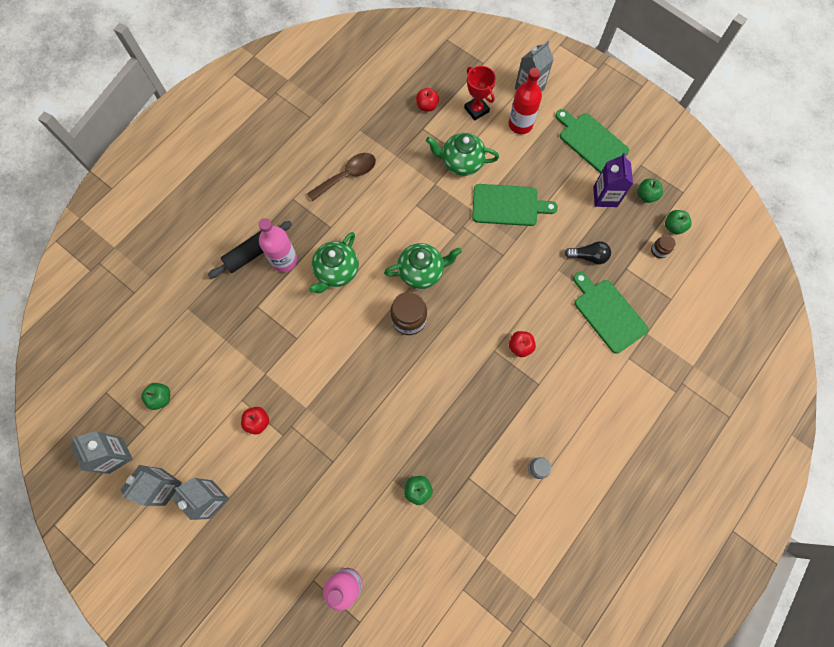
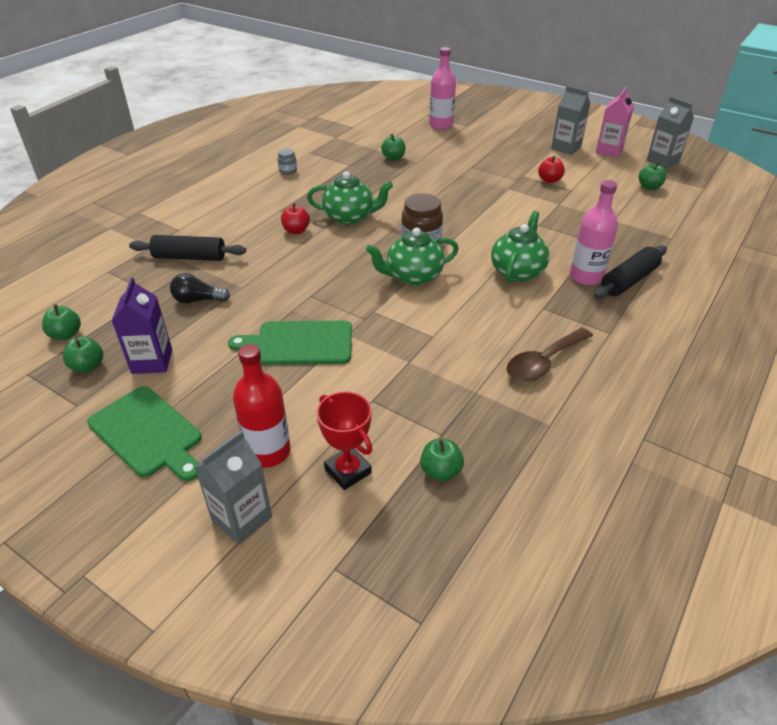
camera: 175 degrees right, 30 degrees down
(163, 487) = (609, 151): grey carton -> pink carton
(427, 106) = (440, 471): red apple -> green apple
(461, 162) = (371, 389): green teapot -> green teapot (350, 217)
(608, 313) = (190, 257): green cutting board -> black rolling pin
(659, 250) = (100, 310): brown jar -> none

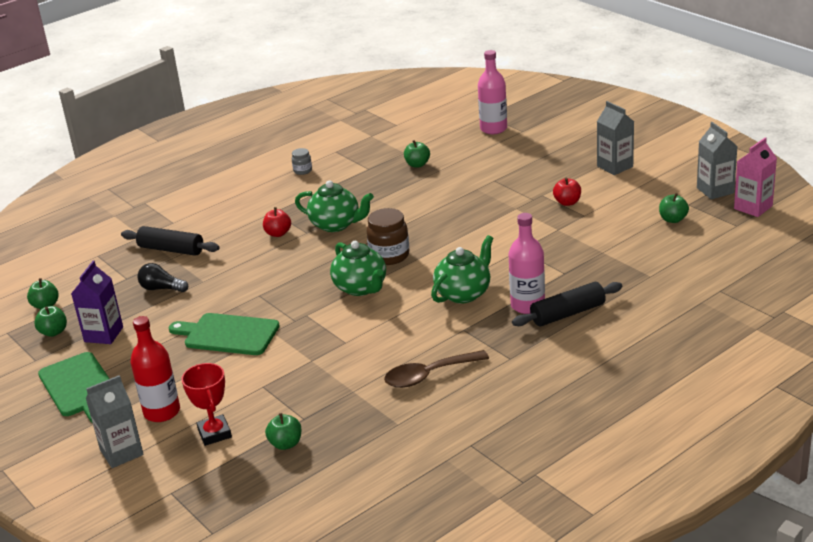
camera: 20 degrees right, 10 degrees down
(413, 276) = (361, 288): green teapot -> green teapot turned 120 degrees counterclockwise
(609, 151) = (662, 173): pink carton -> pink carton (753, 207)

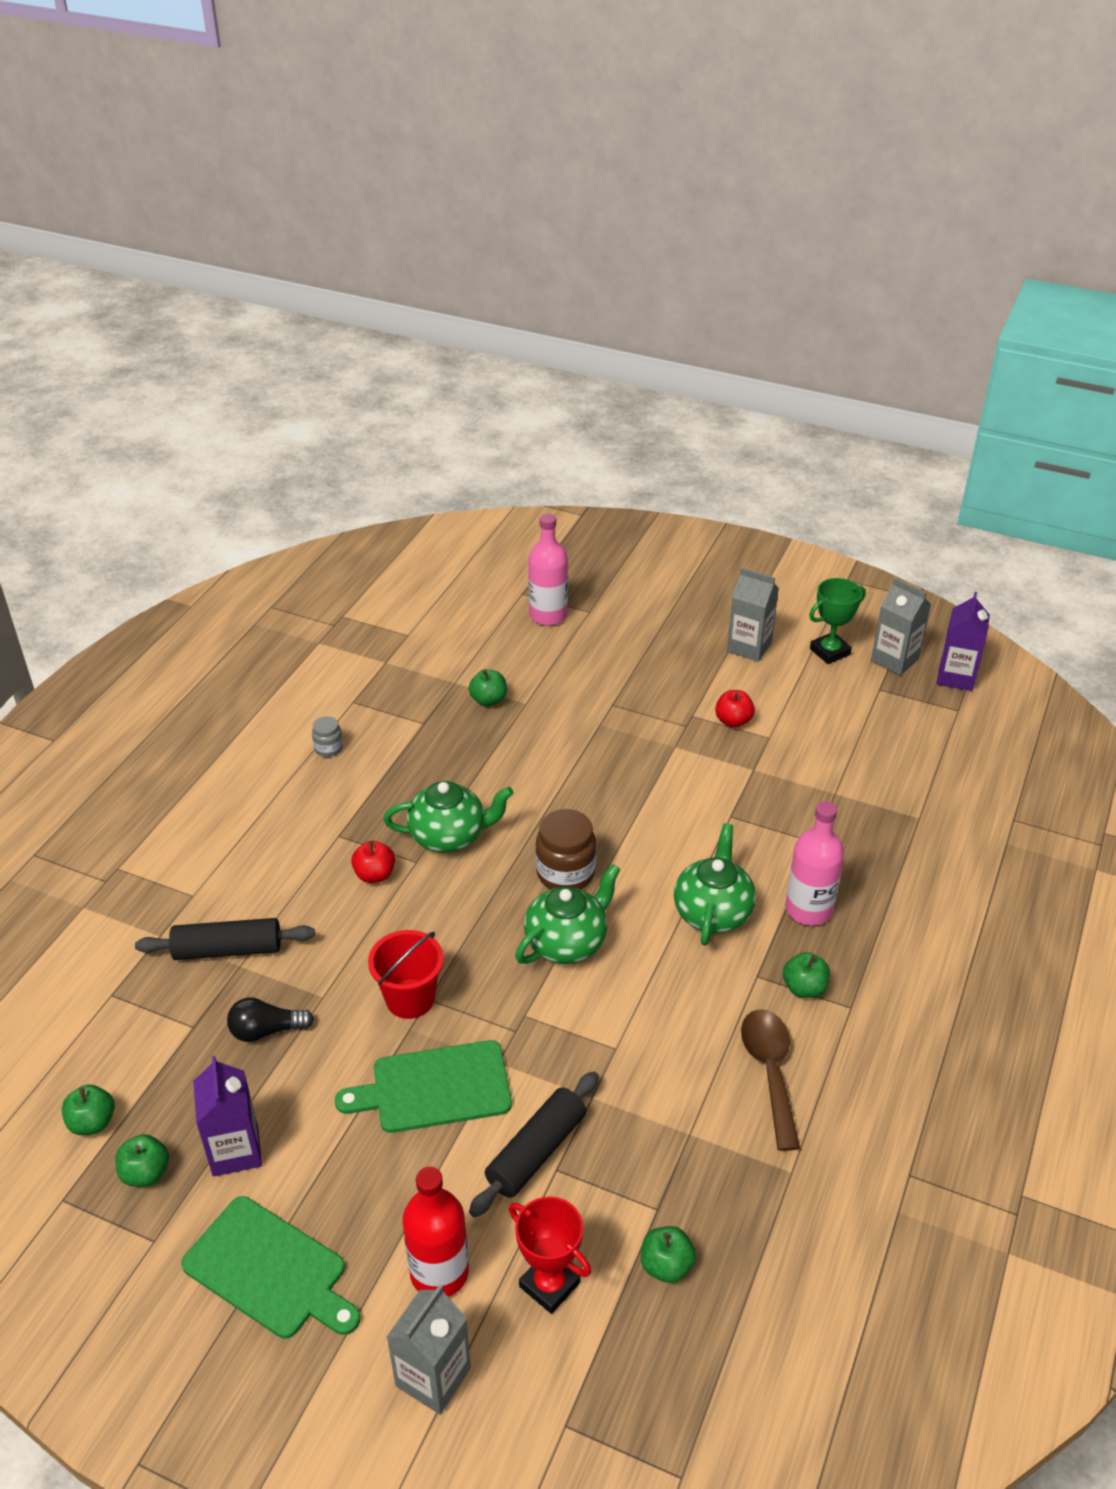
camera: 30 degrees left, 10 degrees up
(249, 293) = (410, 999): none -> red bucket
(361, 288) = (567, 942): green teapot -> green teapot turned 75 degrees counterclockwise
(428, 375) = (770, 1071): brown spoon -> brown spoon turned 135 degrees clockwise
(567, 313) = (867, 909): black rolling pin -> black rolling pin (536, 1151)
(671, 178) = (830, 652): none -> green trophy
(673, 219) = (879, 718): green apple -> green apple (804, 988)
(753, 207) = (956, 677): pink carton -> purple carton

